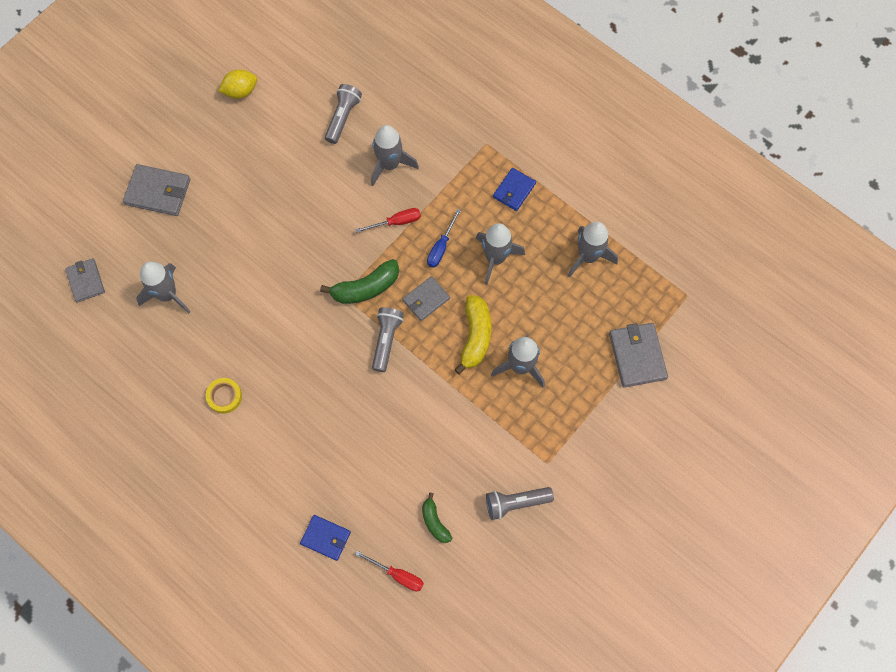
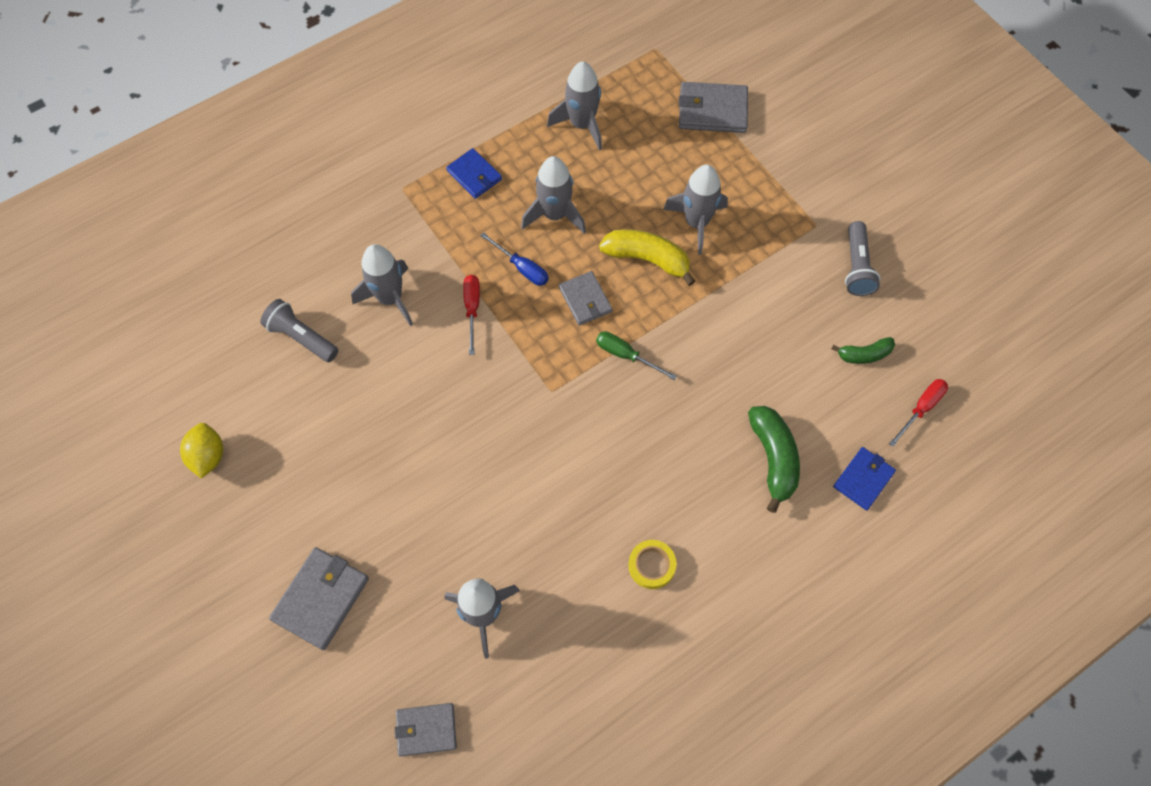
camera: 75 degrees left, 5 degrees down
(366, 288) = (549, 363): green banana -> green banana (773, 458)
(386, 340) = (626, 355): grey flashlight -> green screwdriver

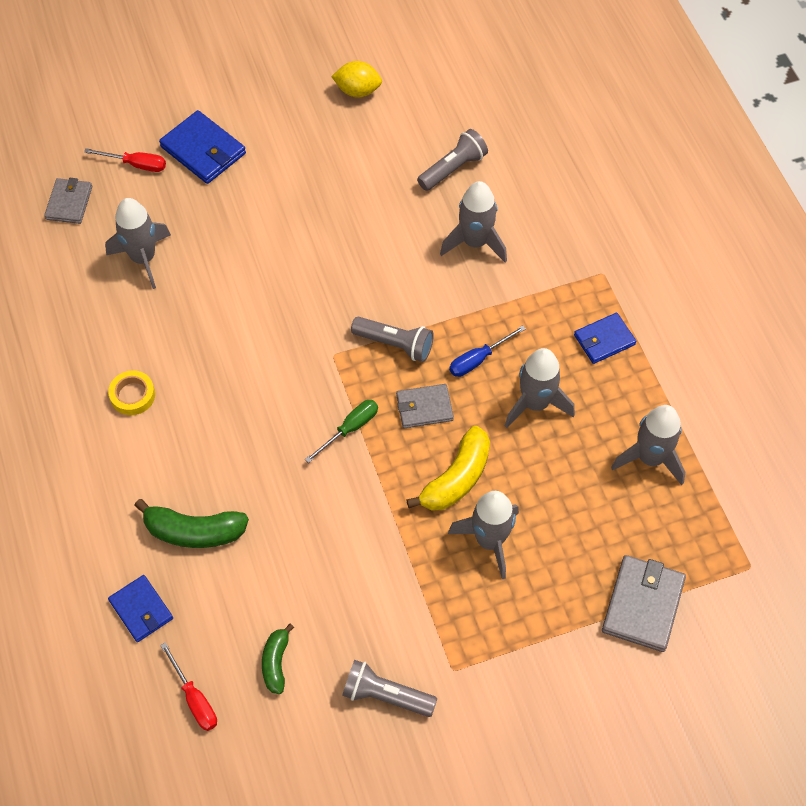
camera: 105 degrees right, 5 degrees down
(321, 599) = (203, 150): grey wallet -> blue wallet
(472, 309) = (443, 307): red screwdriver -> red screwdriver (136, 164)
(524, 340) = (395, 344): none -> grey flashlight

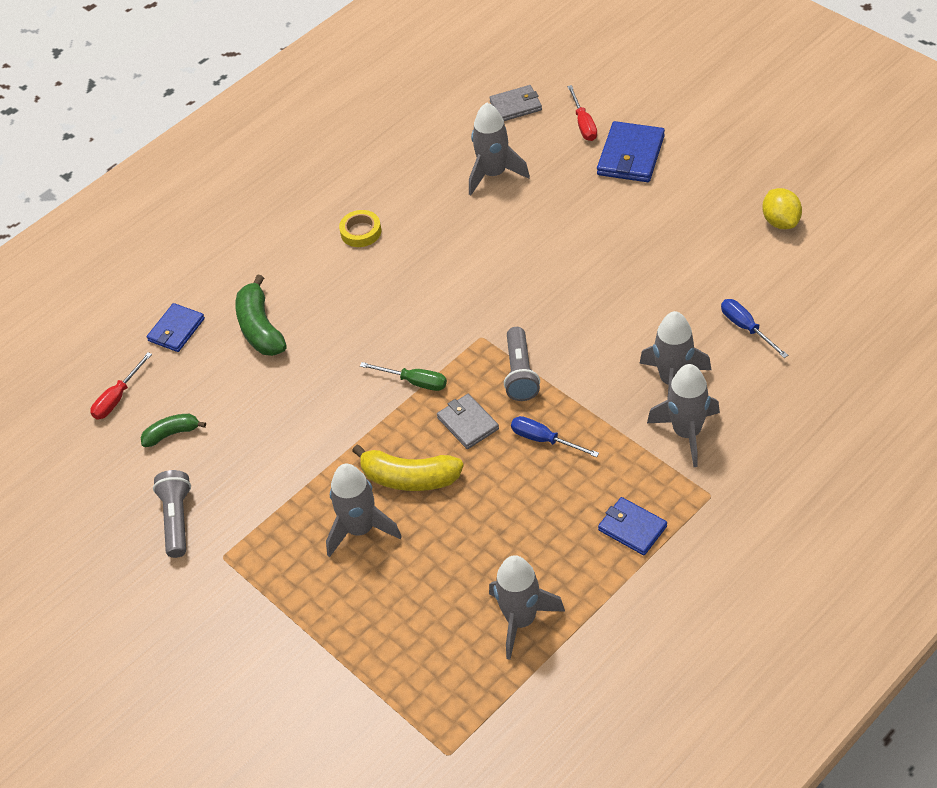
camera: 70 degrees right, 10 degrees down
(453, 168) = (746, 328): grey flashlight -> blue screwdriver
(535, 404) = (524, 503): grey rocket -> grey rocket (687, 433)
(642, 605) = (358, 676): grey wallet -> none

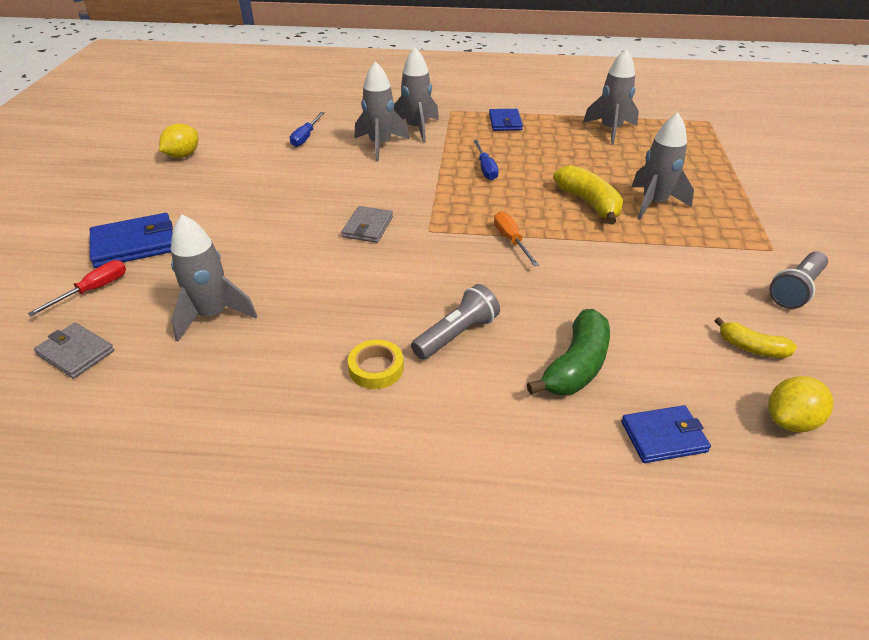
camera: 135 degrees left, 10 degrees down
(117, 398) = (790, 421): red screwdriver -> yellow lemon
(172, 434) = (752, 348): green banana -> yellow banana
(414, 382) = (511, 240): green screwdriver -> orange screwdriver
(467, 423) = (514, 201): grey wallet -> grey wallet (368, 227)
(520, 373) = (442, 199): grey flashlight -> grey flashlight (456, 334)

